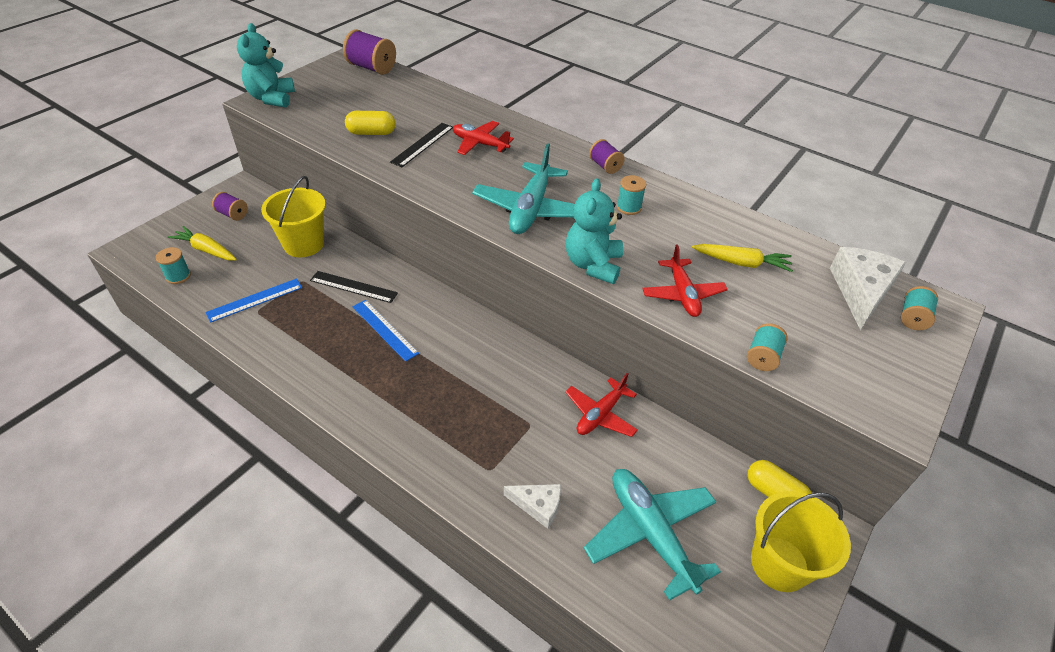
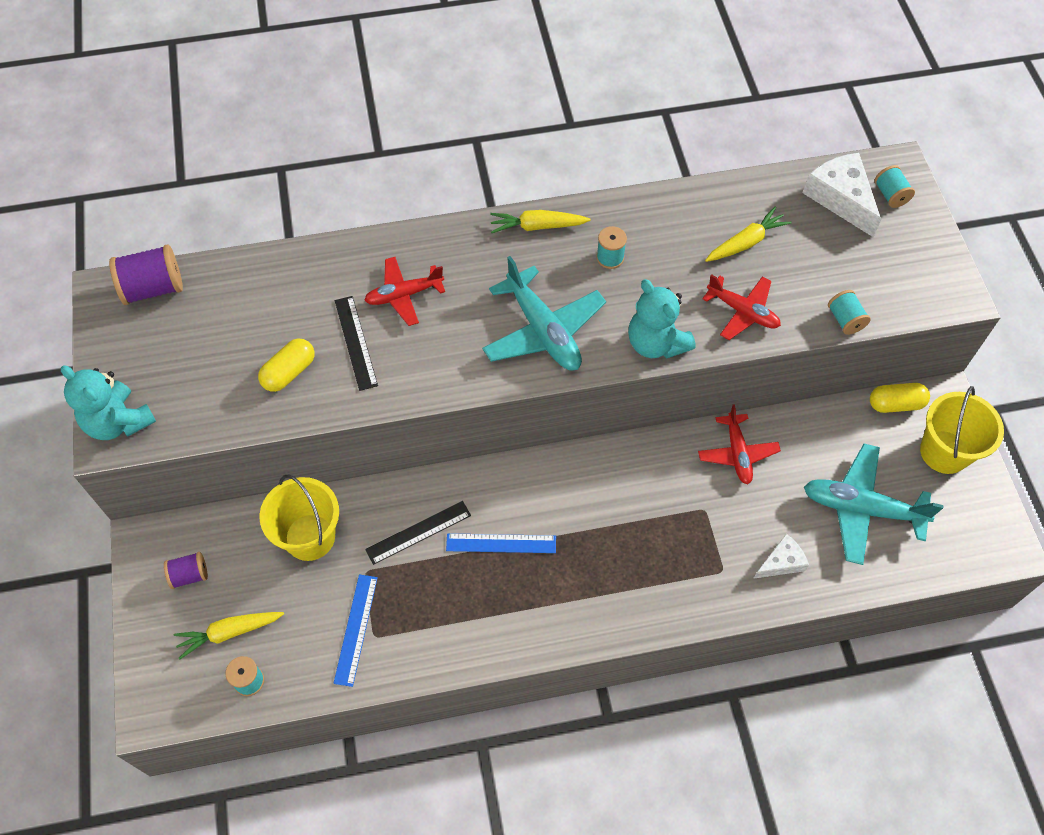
camera: 45 degrees left, 15 degrees up
(605, 166) = (537, 226): purple spool -> yellow carrot

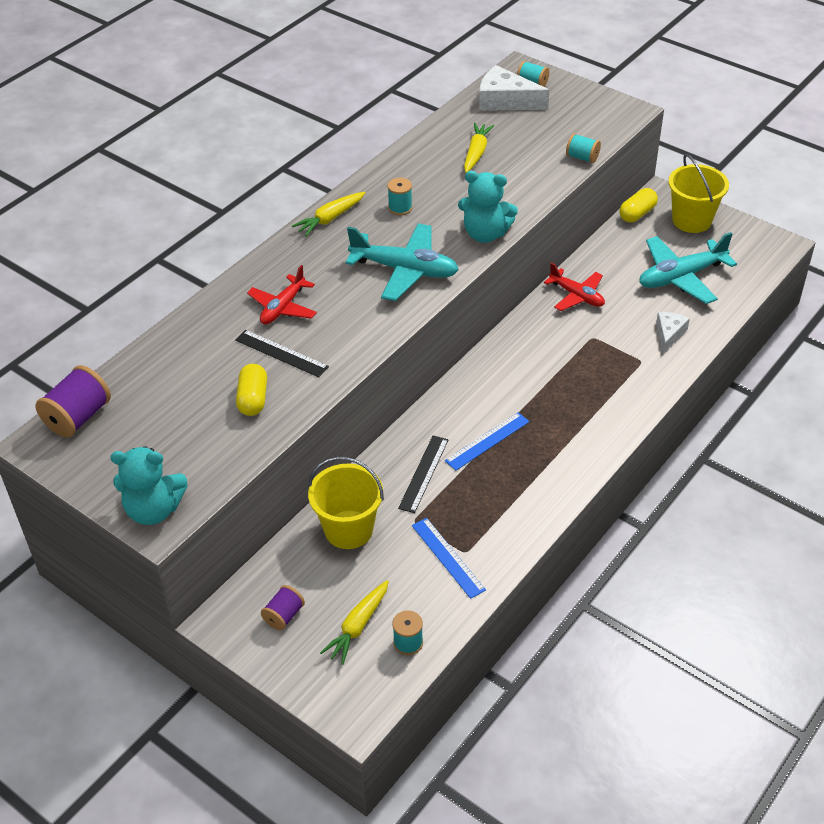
camera: 40 degrees left, 15 degrees down
(742, 312) = (518, 188): red plane -> none

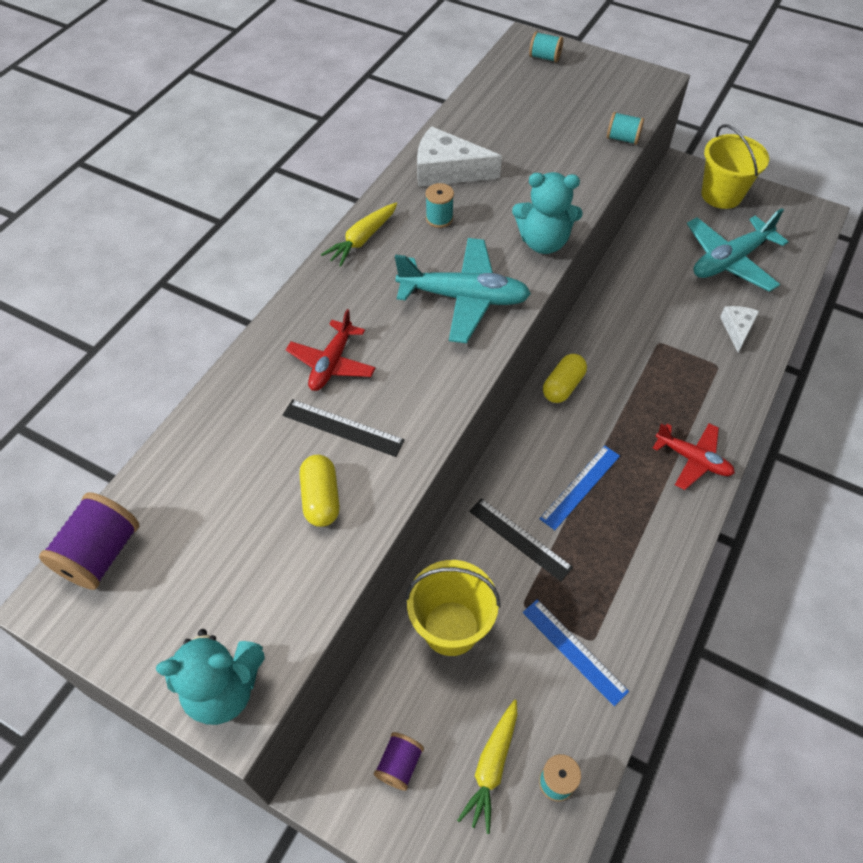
camera: 10 degrees left, 10 degrees up
(423, 473) = (519, 539): black ruler -> black ruler turned 60 degrees counterclockwise
(476, 153) = (507, 143): yellow carrot -> none
(505, 101) = (521, 79): white cheese -> white cheese (447, 170)
(576, 296) = (629, 294): red plane -> red plane (693, 459)
(637, 214) = (665, 192): yellow capsule -> yellow capsule (563, 386)

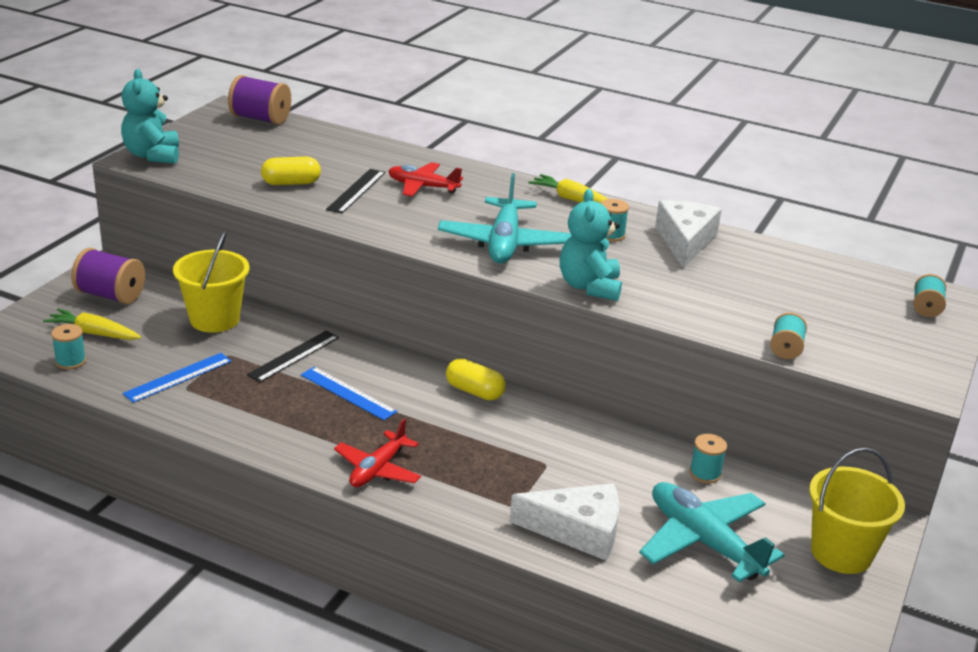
camera: 85 degrees right, 25 degrees down
(399, 764) = (111, 295): purple spool -> purple spool, size x1.68
(650, 249) = (705, 473): none -> turquoise spool
(737, 329) = (578, 531): white cheese -> white cheese, size x1.70

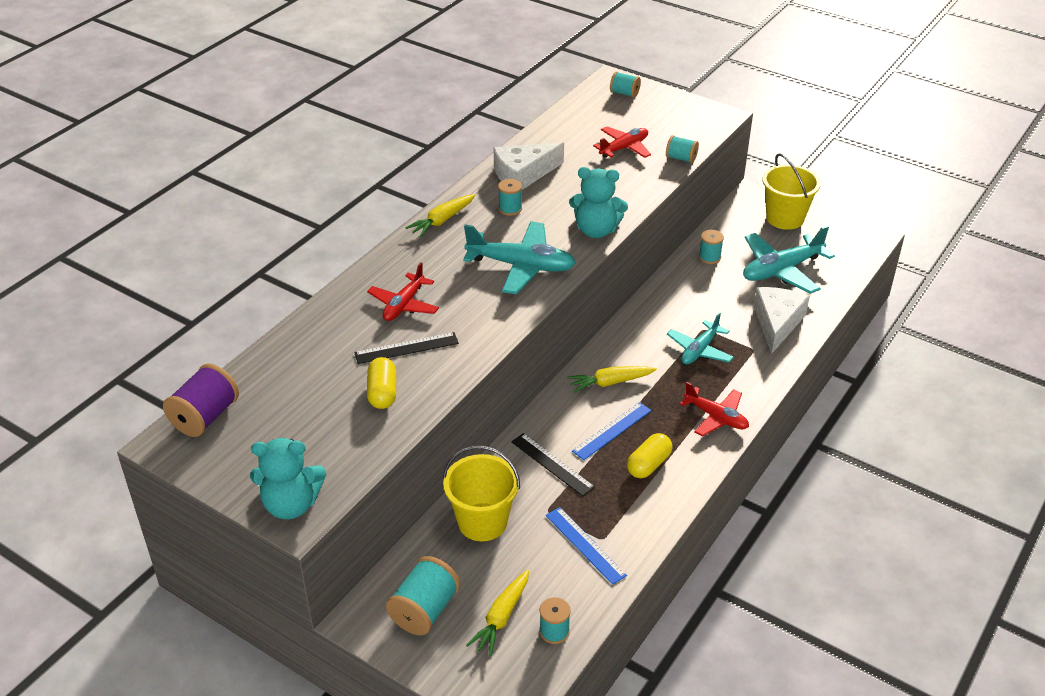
camera: 80 degrees left, 10 degrees up
(111, 295) = (424, 610): purple spool -> turquoise spool
(356, 191) = (406, 348): black ruler -> black ruler turned 45 degrees counterclockwise
(428, 392) = (610, 382): none -> yellow carrot
(474, 391) = (610, 356): yellow capsule -> yellow capsule (648, 464)
(502, 459) = (700, 350): none -> turquoise plane
(685, 241) = (523, 174): white cheese -> white cheese turned 45 degrees counterclockwise
(784, 306) = (624, 148): none -> red plane

